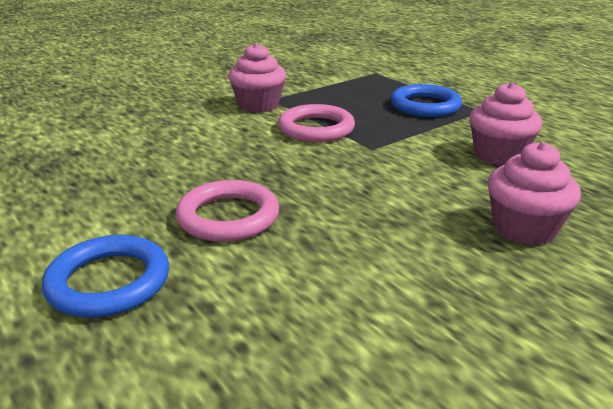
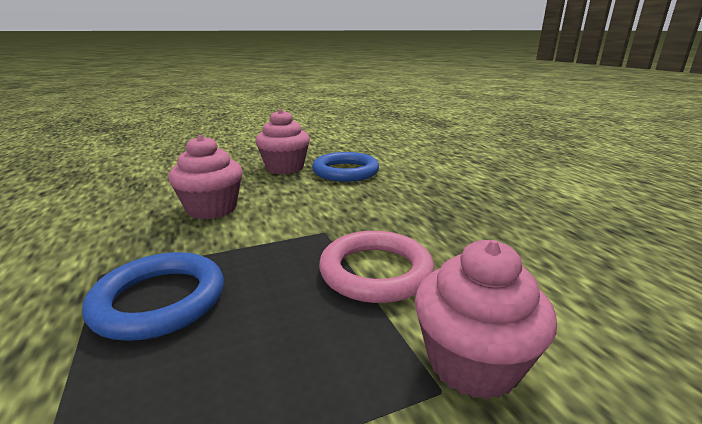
camera: 165 degrees left, 5 degrees down
(109, 282) = (534, 171): blue ring -> blue ring (345, 171)
(228, 217) = (476, 191): pink ring -> none

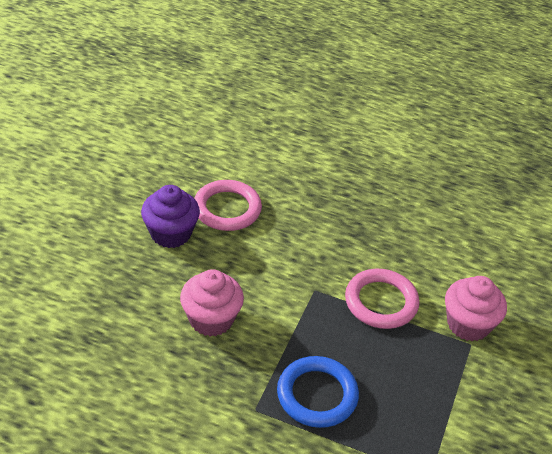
camera: 50 degrees left, 20 degrees up
(285, 168) = (170, 233): pink cupcake -> purple cupcake
(345, 171) = (227, 209): blue ring -> pink ring

